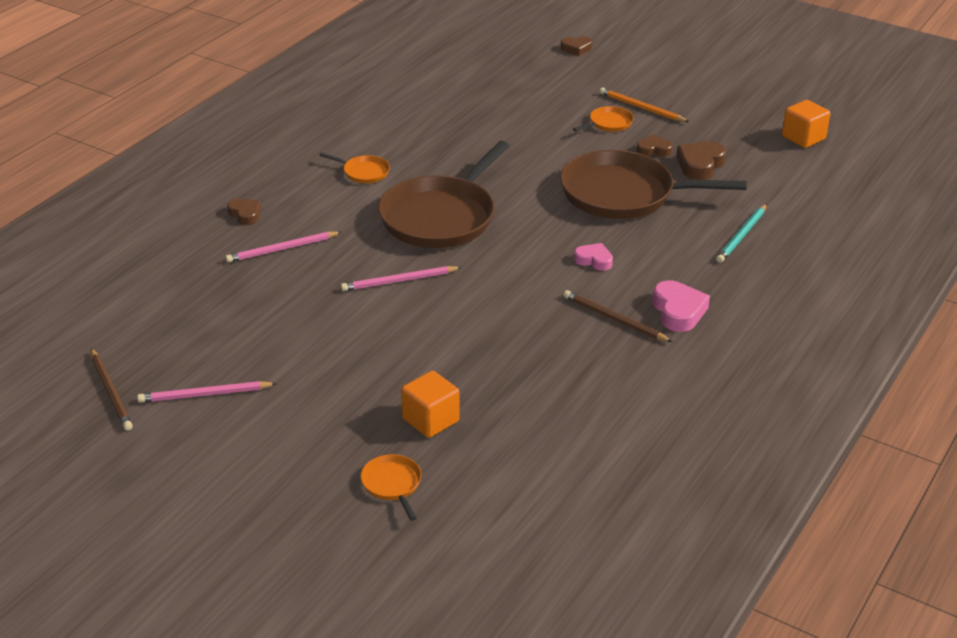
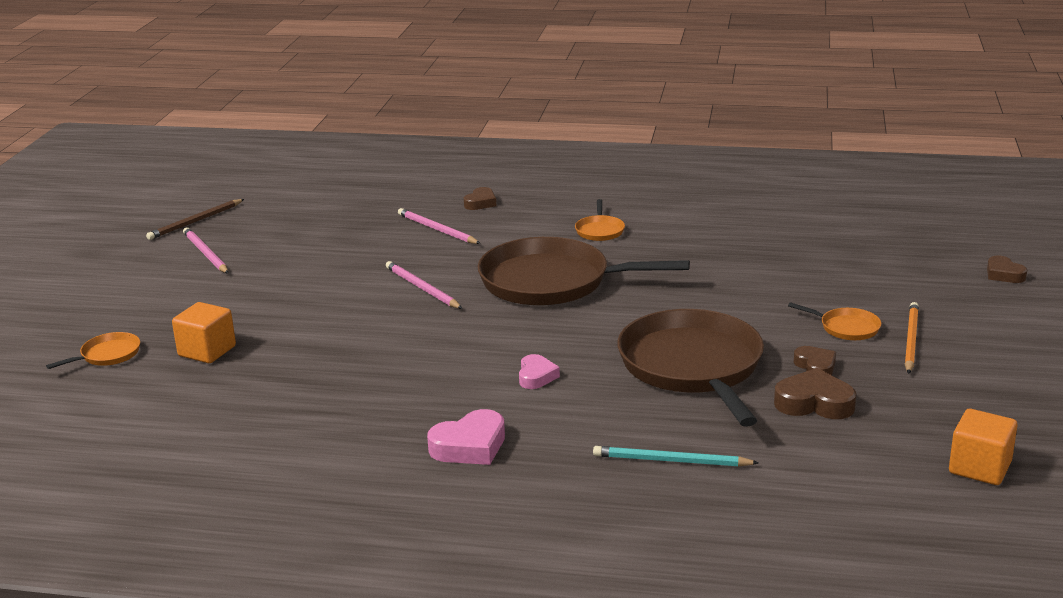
camera: 70 degrees right, 10 degrees down
(614, 319) = (428, 410): brown pencil -> none

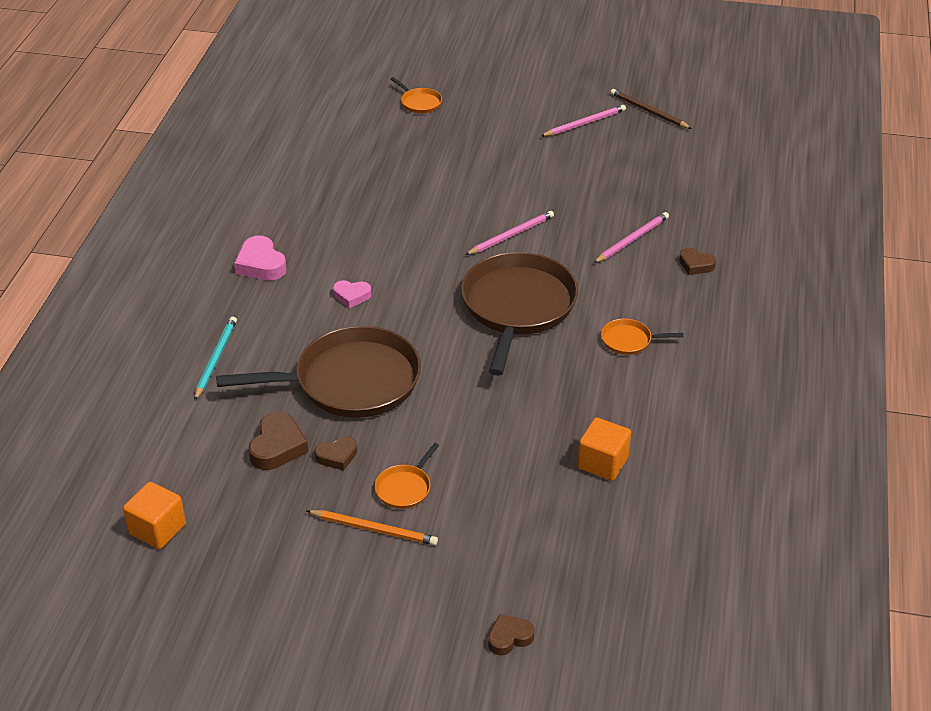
camera: 90 degrees right, 15 degrees up
(207, 351) = (418, 142): orange cube -> orange cube (602, 463)

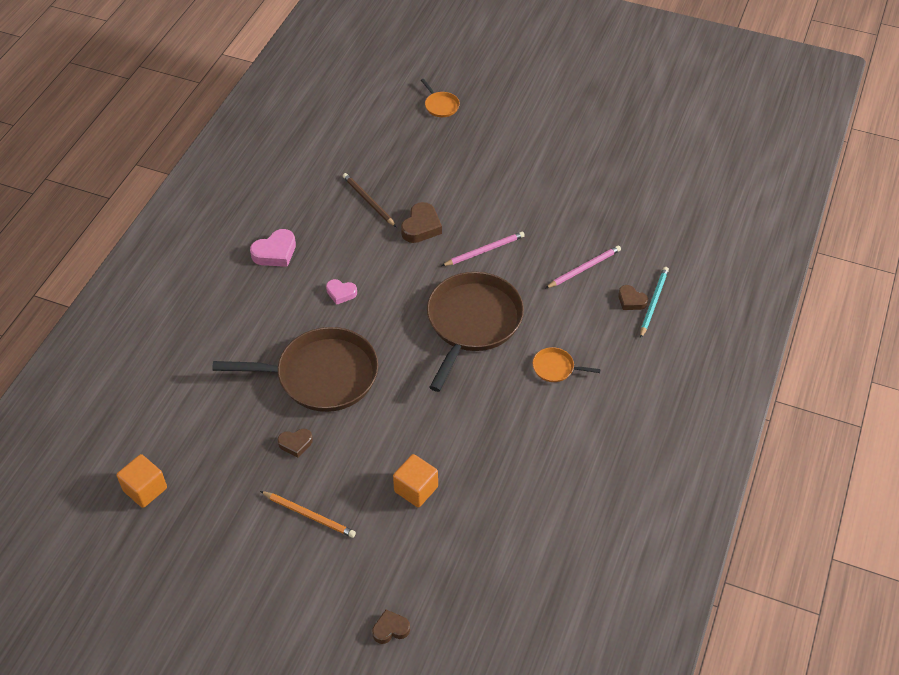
camera: 10 degrees right, 10 degrees up
(216, 359) = (221, 339): turquoise pencil -> turquoise pencil (653, 302)
(261, 264) = (275, 252): pink heart -> pink heart turned 105 degrees counterclockwise
(277, 446) = (251, 428): brown heart -> brown heart (421, 227)
(405, 488) = (341, 481): orange pan -> none
(585, 123) = (575, 144): pink pencil -> none
(602, 463) = (504, 482): orange cube -> orange cube (416, 489)
(648, 111) = (633, 138): brown pencil -> brown pencil (368, 201)

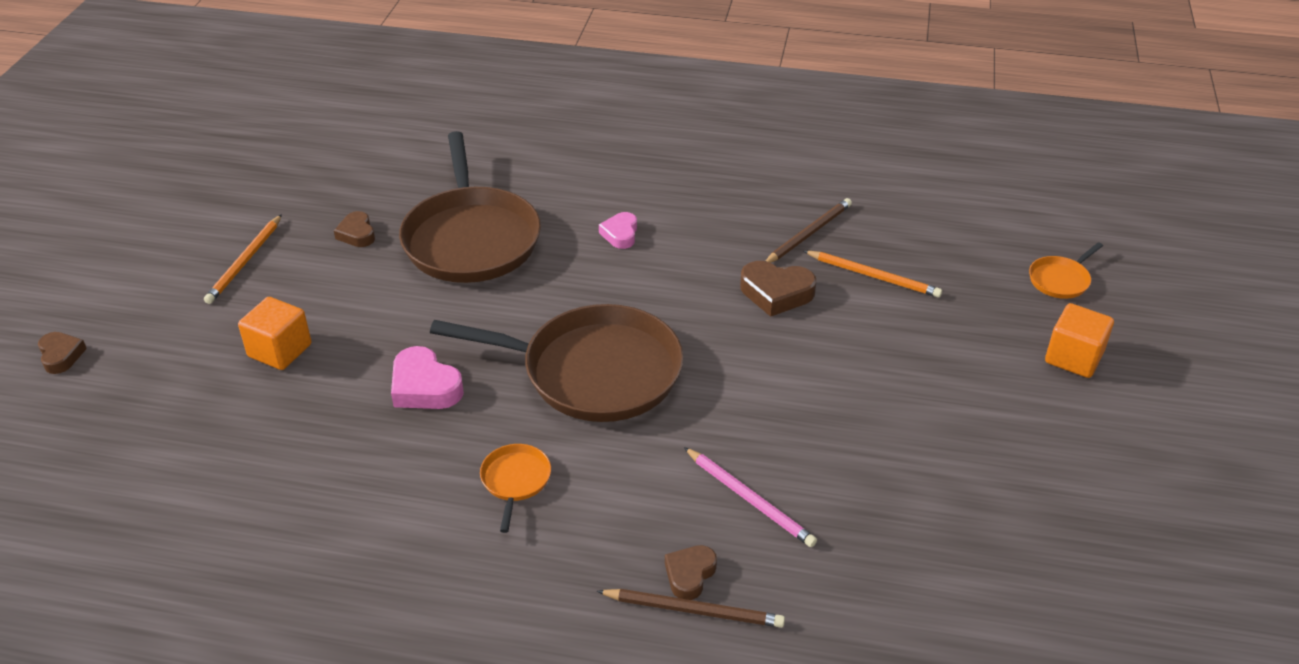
camera: 80 degrees right, 10 degrees down
(145, 489) = (292, 136): orange cube -> orange cube (1073, 358)
(275, 252) = (678, 168): pink heart -> pink heart (424, 387)
(417, 181) = (873, 276): none -> orange pencil
(484, 250) = (750, 368): pink pencil -> none
(653, 302) = (694, 610): turquoise pencil -> brown pencil

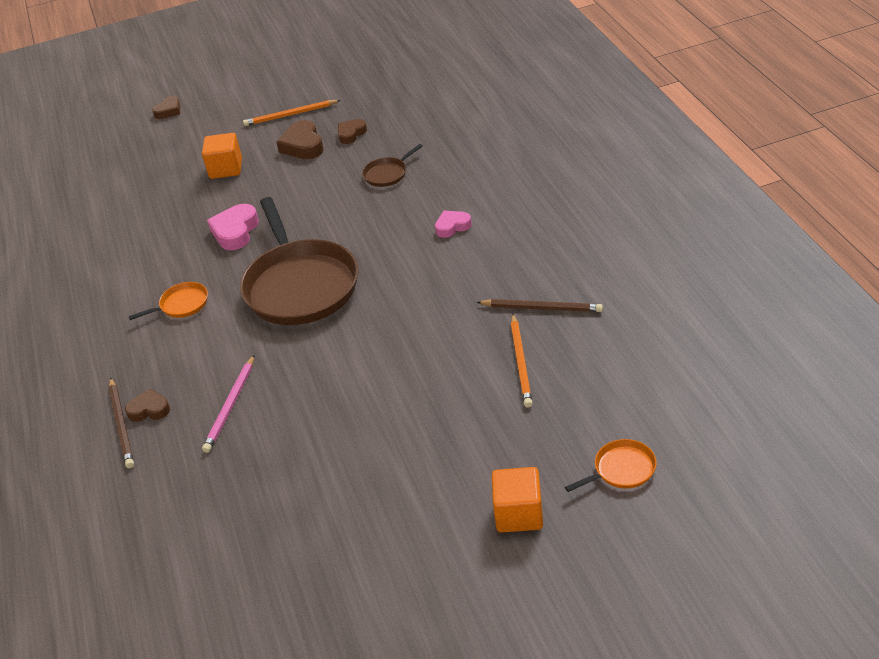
camera: 65 degrees right, 0 degrees up
(471, 239) = (387, 174): brown pan -> brown pan, size x0.42
(776, 293) = (453, 324): brown heart -> brown heart (303, 145)
(1060, 280) = (622, 469): orange pan -> orange pan turned 135 degrees clockwise

